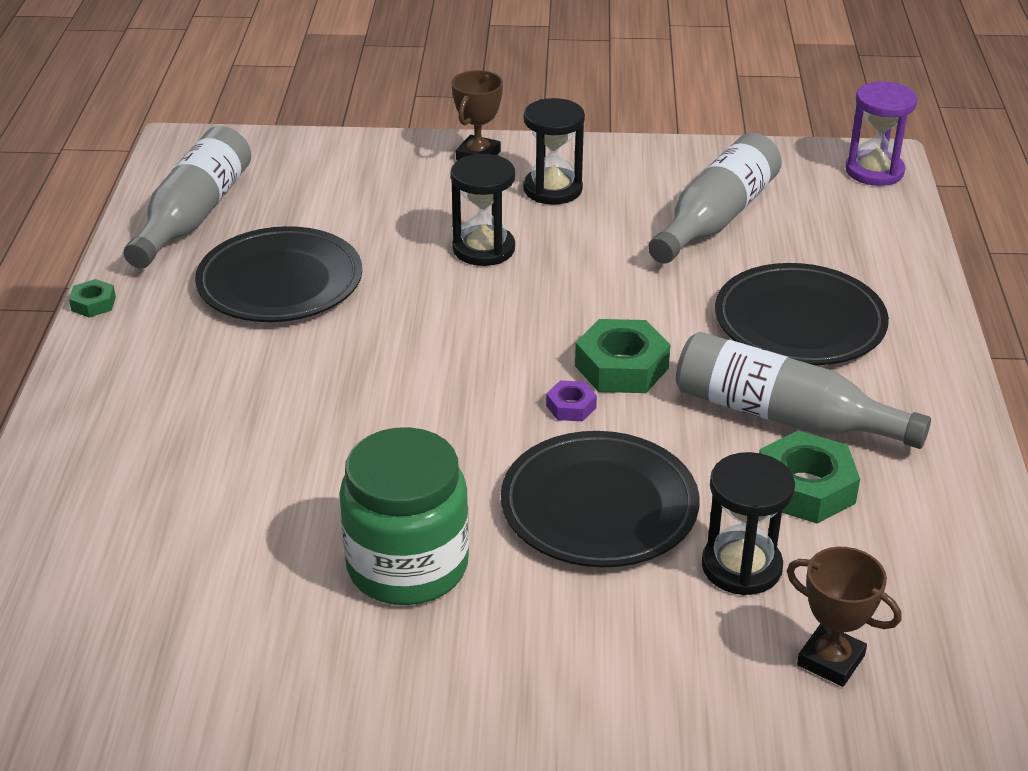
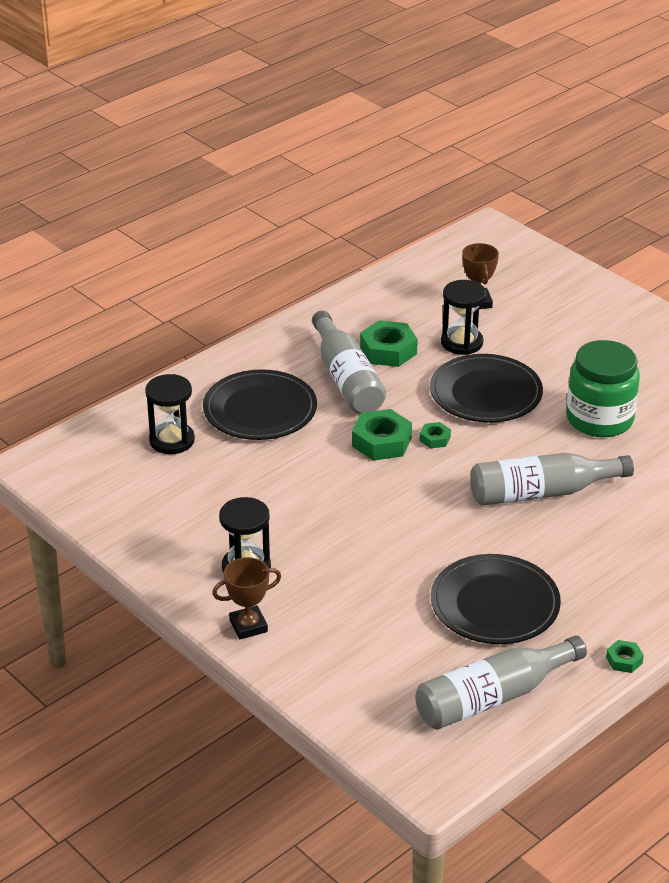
camera: 135 degrees left, 0 degrees up
(483, 249) = (349, 551): black hourglass -> black hourglass (172, 440)
(571, 407) = (435, 439): purple nut -> green nut
(716, 218) = (192, 488): grey bottle -> grey bottle (542, 492)
(874, 171) = (53, 459): purple hourglass -> none

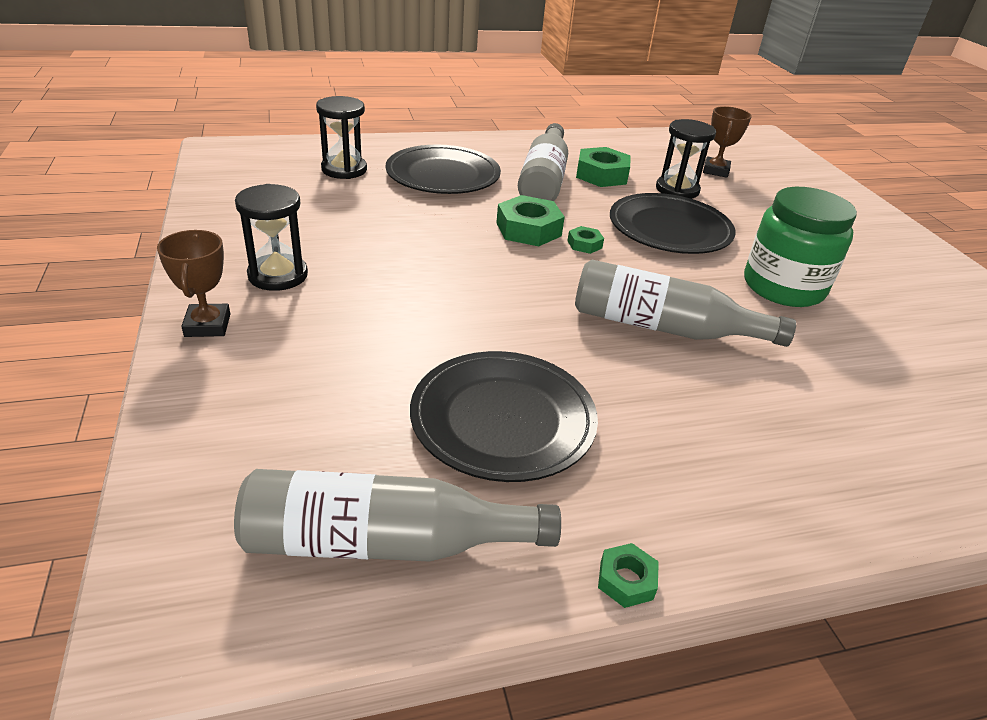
camera: 25 degrees right, 0 degrees up
(248, 626) = (207, 325): brown trophy -> brown trophy turned 75 degrees clockwise

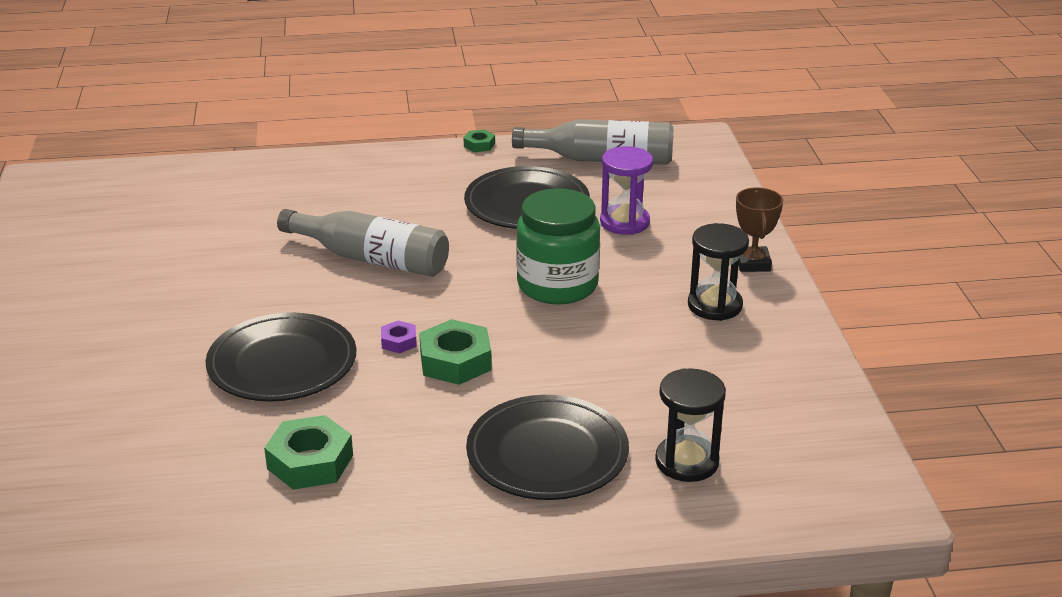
camera: 170 degrees left, 5 degrees down
(360, 388) = (624, 222): none -> purple hourglass
(543, 180) = (403, 448): grey bottle -> none
(584, 244) = (399, 341): green nut -> purple nut
(677, 190) = (216, 432): black hourglass -> none
(715, 171) = (115, 478): brown trophy -> none
(783, 287) = (219, 293): green jar -> green jar (557, 285)

